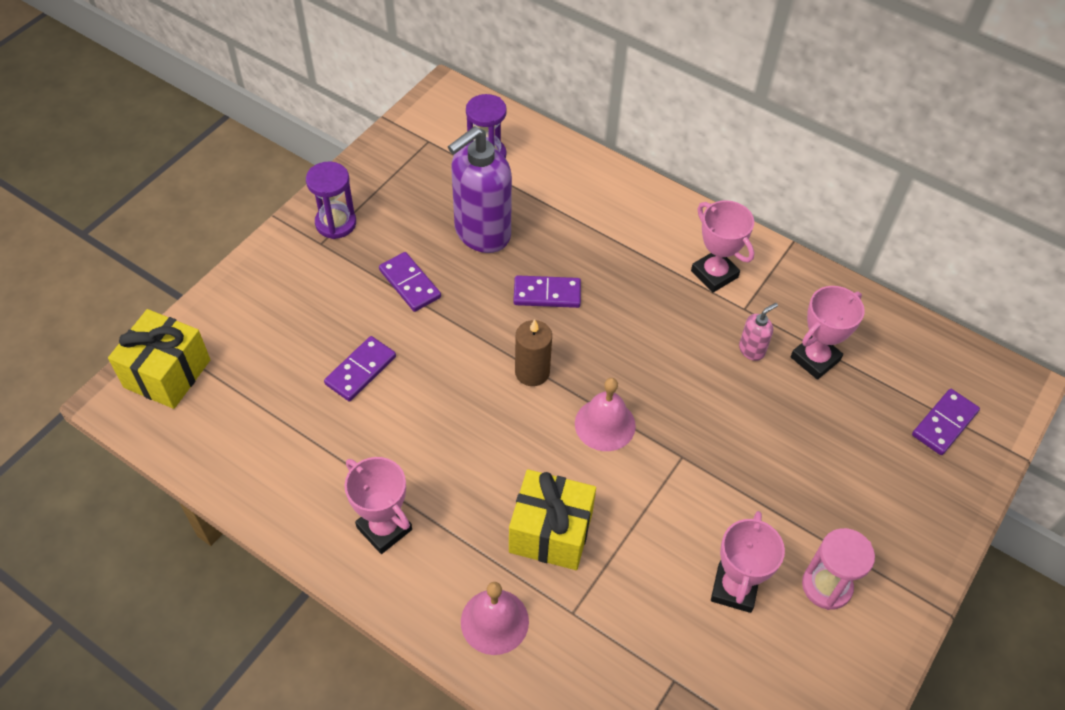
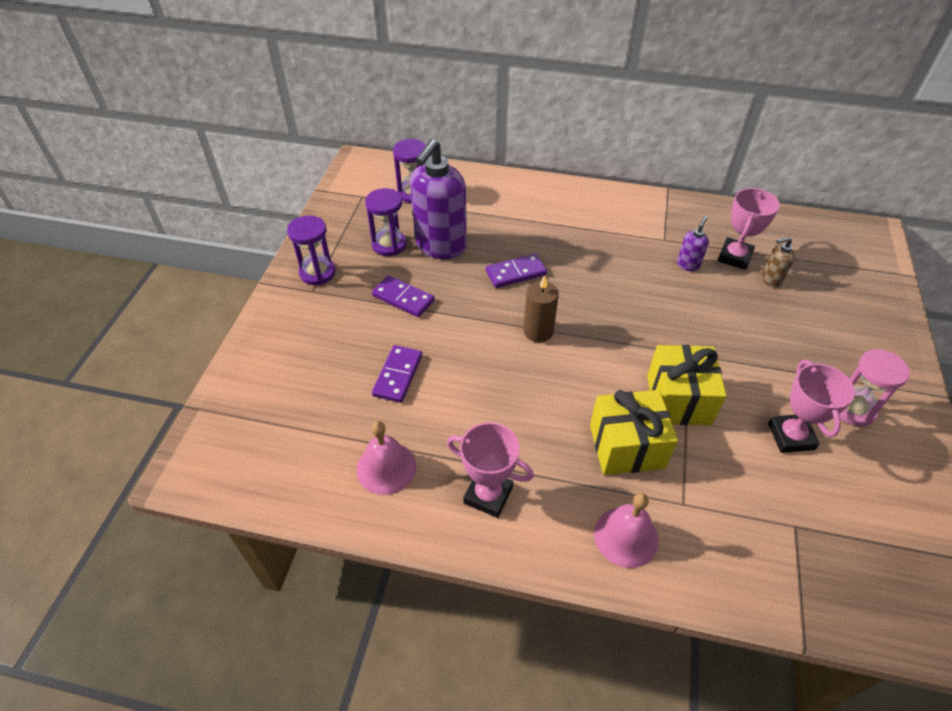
camera: 20 degrees left, 5 degrees down
(167, 373) = (223, 435): yellow gift -> yellow gift (678, 399)
(427, 213) = (389, 245): none -> purple hourglass
(605, 424) = (617, 350): pink bell -> pink bell (386, 467)
(714, 274) = (629, 224): pink trophy -> none
(751, 350) = (688, 265): pink soap dispenser -> purple soap dispenser
(839, 402) = (770, 280): none -> brown soap dispenser
(944, 423) = (848, 271): purple domino -> none

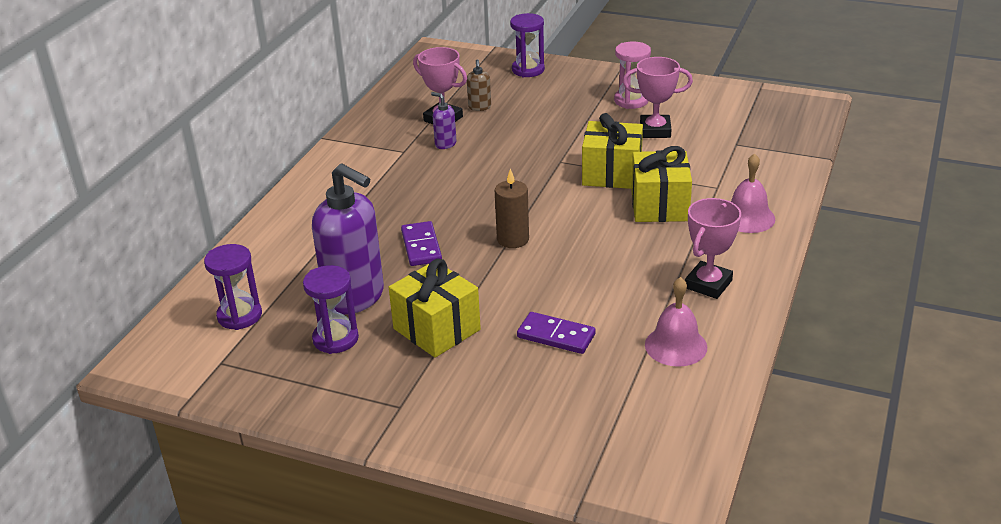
camera: 80 degrees left, 15 degrees down
(317, 273) = (366, 402): purple hourglass -> purple hourglass (528, 70)
(403, 298) = (436, 329): purple domino -> yellow gift

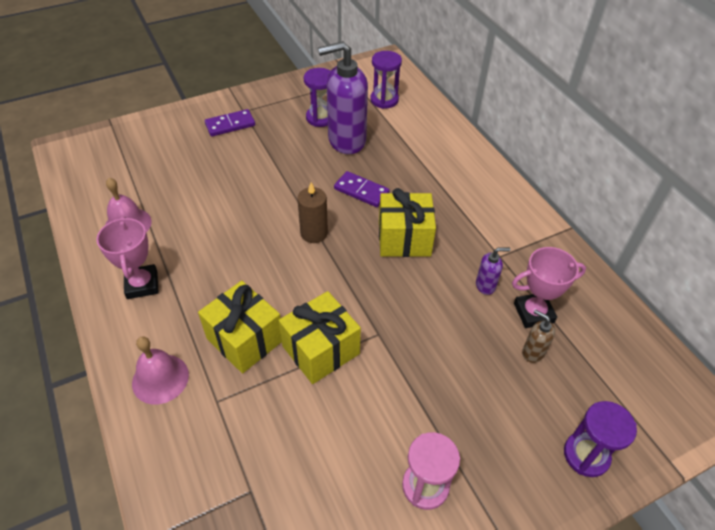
camera: 130 degrees right, 15 degrees up
(436, 329) = (277, 152): yellow gift -> yellow gift (404, 239)
(556, 336) = (207, 187): purple domino -> purple domino (230, 125)
(655, 130) = (348, 447): pink trophy -> none

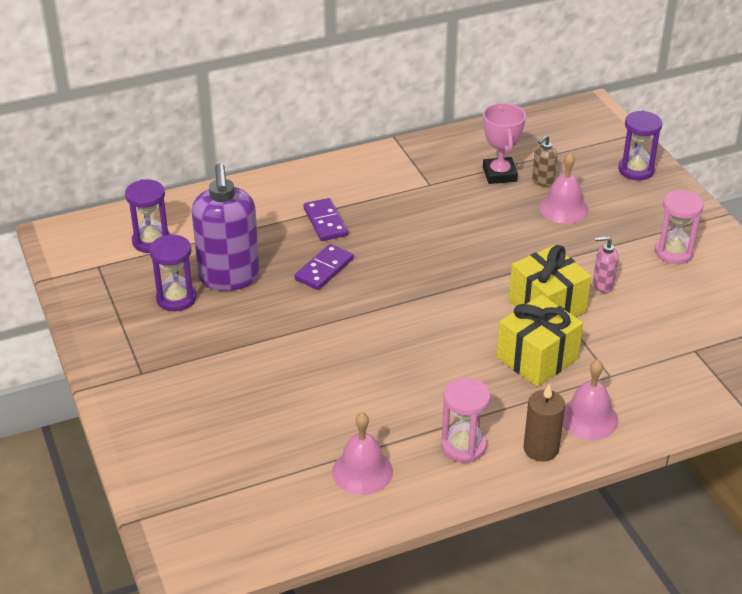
camera: 85 degrees left, 10 degrees down
(142, 284) = (463, 446): pink trophy -> pink hourglass
(230, 125) = (171, 385): purple domino -> purple domino (325, 222)
(314, 233) = (389, 308): brown candle -> brown candle (541, 449)
(357, 403) = (602, 285): none -> pink soap dispenser
(404, 239) = (402, 243): yellow gift -> none
(485, 285) = (467, 197): purple soap dispenser -> none
(487, 371) = (563, 208): none -> pink bell

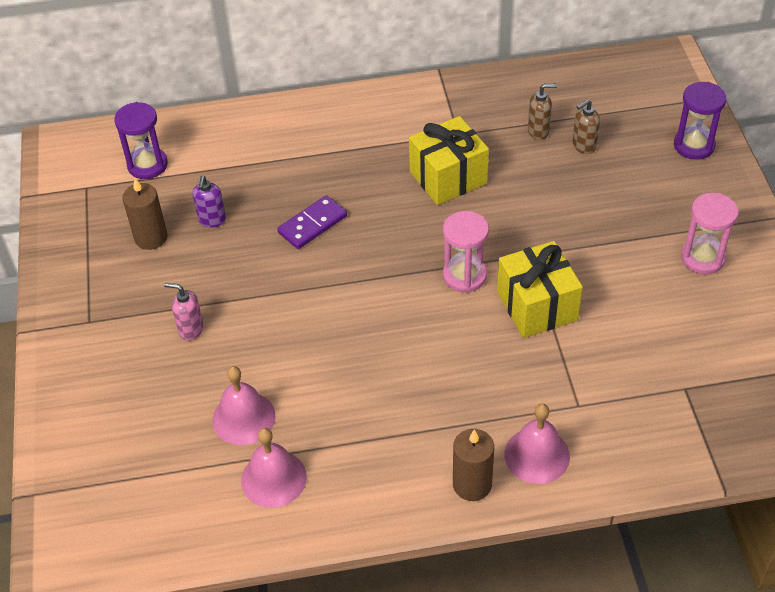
camera: 15 degrees right, 10 degrees up
(176, 298) = (151, 238): purple hourglass -> brown candle
(229, 277) = (212, 220): purple soap dispenser -> purple soap dispenser, size x0.43
(325, 222) = (332, 166): purple domino -> none
(463, 446) = (389, 466): pink hourglass -> pink hourglass (464, 276)
(499, 174) = (538, 131): pink trophy -> brown soap dispenser
(537, 358) = (504, 370): yellow gift -> yellow gift (448, 177)
(563, 208) = (595, 184): pink bell -> pink bell (243, 418)
(602, 285) = (607, 288): pink soap dispenser -> pink soap dispenser (191, 329)

